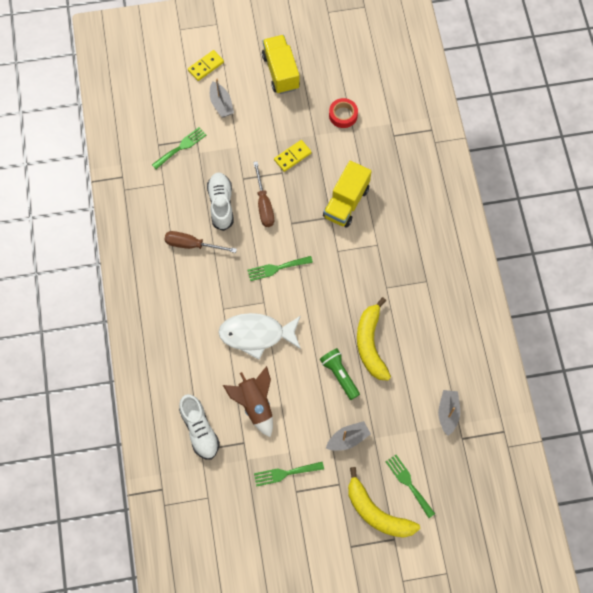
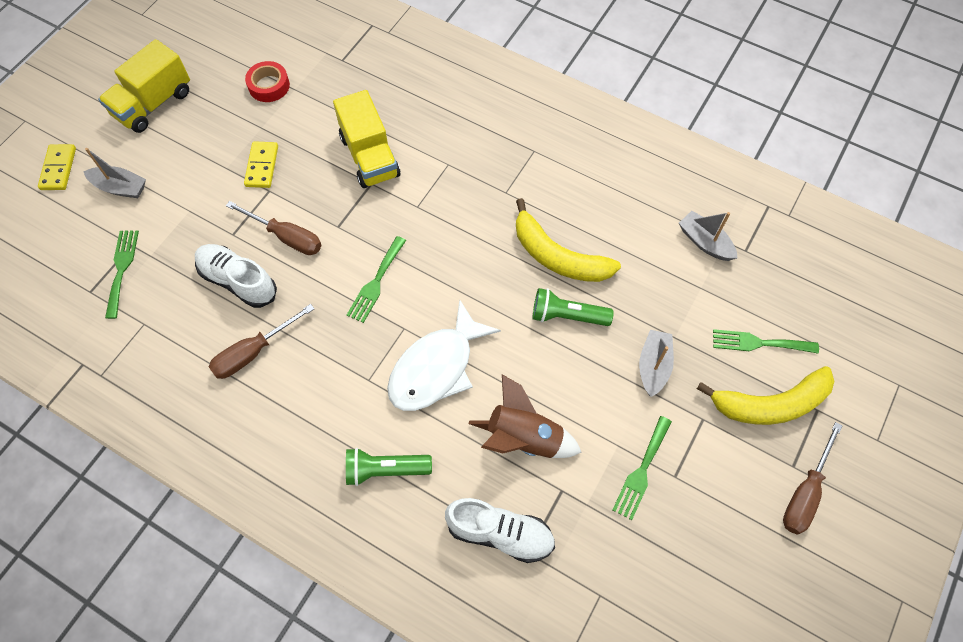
camera: 50 degrees left, 5 degrees down
(186, 354) = (385, 470): none -> green flashlight
(280, 72) = (153, 104): yellow truck -> yellow truck turned 75 degrees counterclockwise
(341, 561) = (805, 492): none -> brown screwdriver

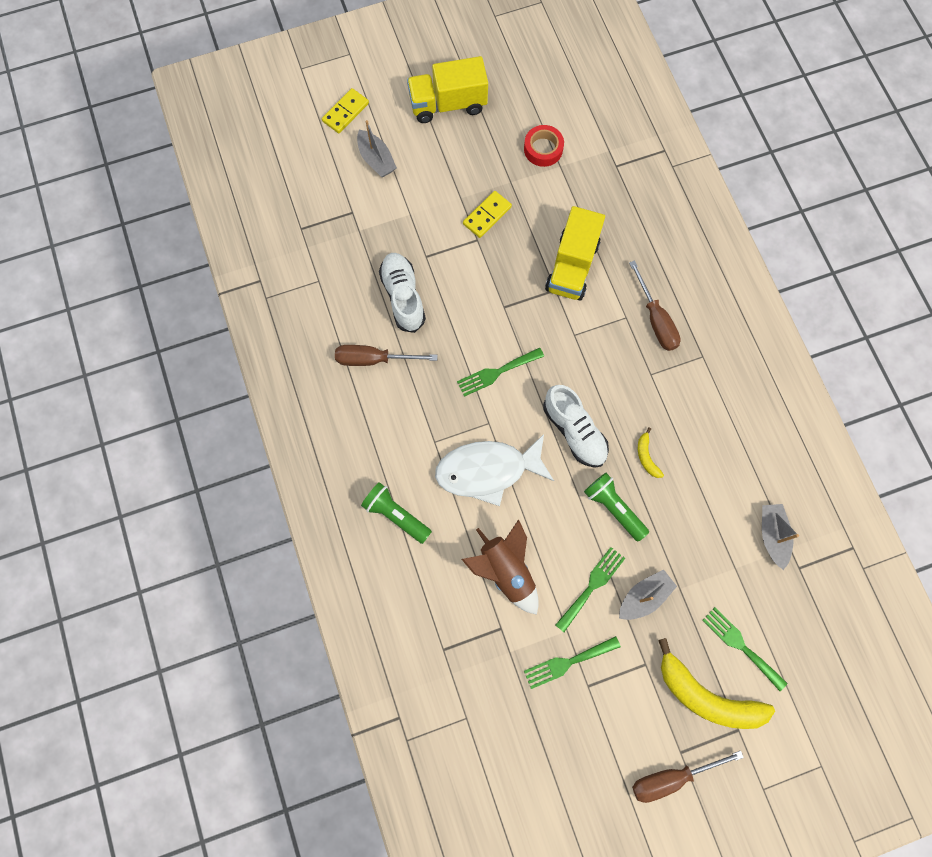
camera: 40 degrees right, 10 degrees up
(122, 269) = (333, 227): green fork -> green fork (592, 586)
(286, 237) = (461, 287): brown screwdriver -> brown screwdriver (655, 319)
(500, 533) = (435, 621): white shoe -> white shoe (574, 431)
(558, 256) = (646, 456): yellow banana -> yellow banana, size x0.44

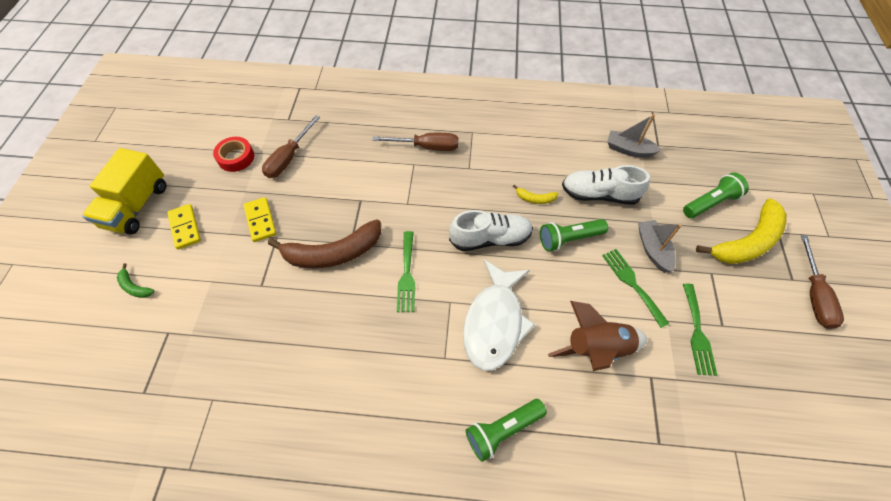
camera: 65 degrees left, 15 degrees down
(345, 112) = (64, 293): yellow domino -> yellow domino (185, 227)
(374, 359) = (330, 379): brown screwdriver -> brown screwdriver (289, 158)
(376, 159) = (135, 287): grey boat -> green banana
(403, 296) = (285, 323): white shoe -> white shoe (599, 194)
(486, 297) = (333, 253): none -> brown banana
(572, 266) = (348, 180): yellow truck -> none
(741, 646) = (710, 203): green fork -> green flashlight

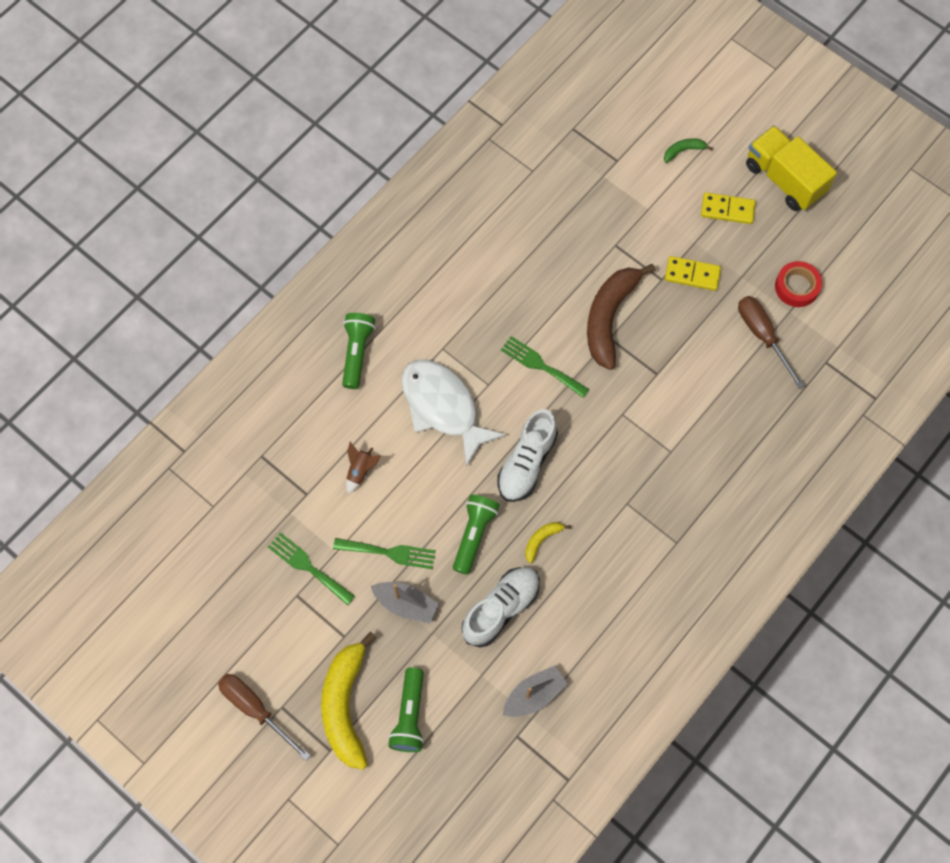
camera: 125 degrees right, 10 degrees up
(426, 147) = (686, 479): brown screwdriver -> none
(596, 348) = (360, 471): brown rocket -> brown rocket, size x0.50

